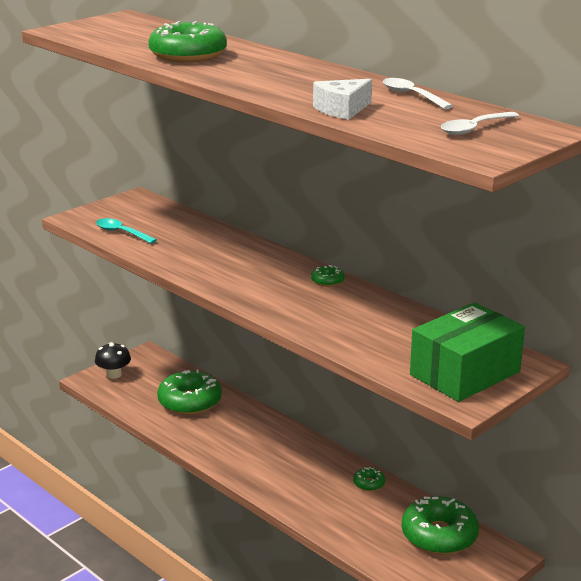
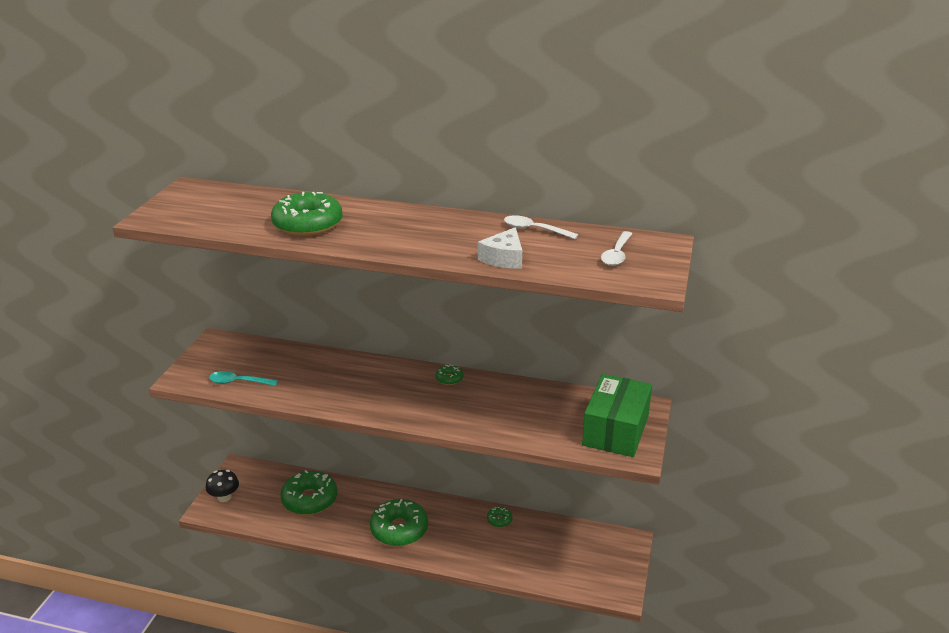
camera: 30 degrees left, 5 degrees up
(439, 535) = (577, 543): green donut -> green donut (399, 529)

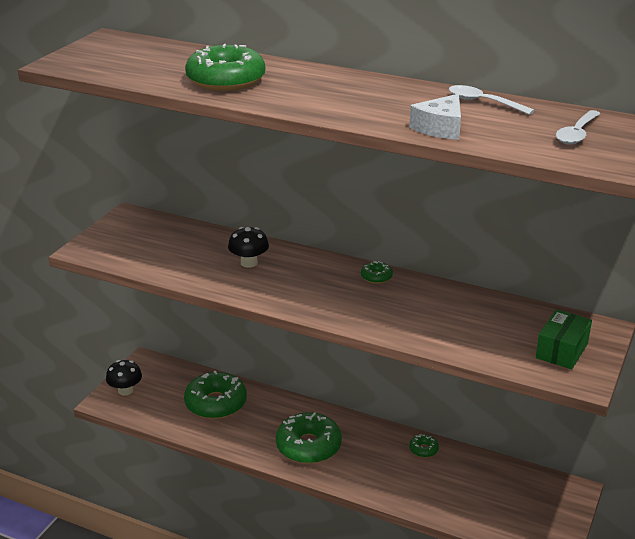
camera: 10 degrees right, 0 degrees up
(238, 382) = (143, 259): turquoise spoon -> none
(335, 376) = (249, 263): none -> black mushroom
(615, 430) = (561, 350): green box -> green box, size x0.61

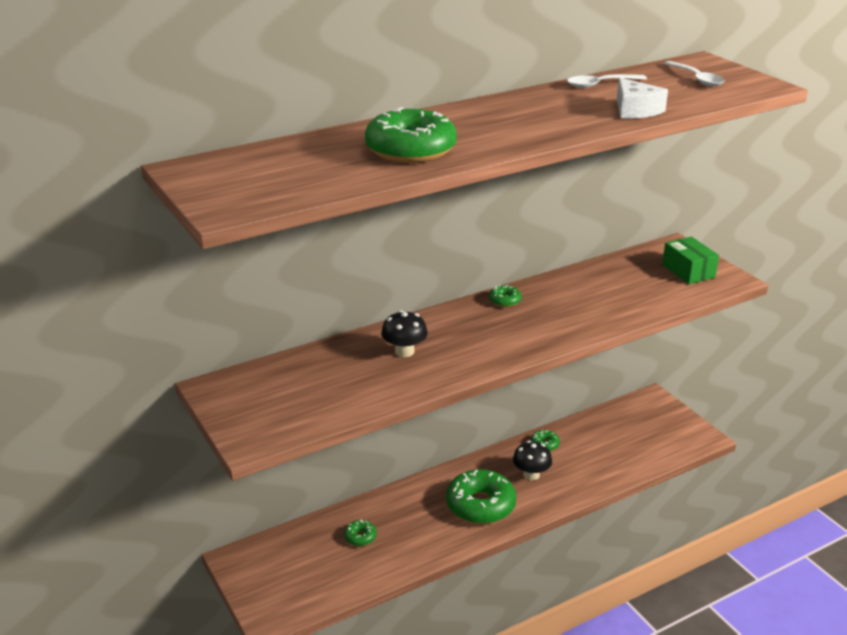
camera: 55 degrees left, 0 degrees up
(125, 390) = (268, 594): black mushroom -> black mushroom (531, 474)
(216, 403) = (360, 537): green donut -> green donut, size x0.45

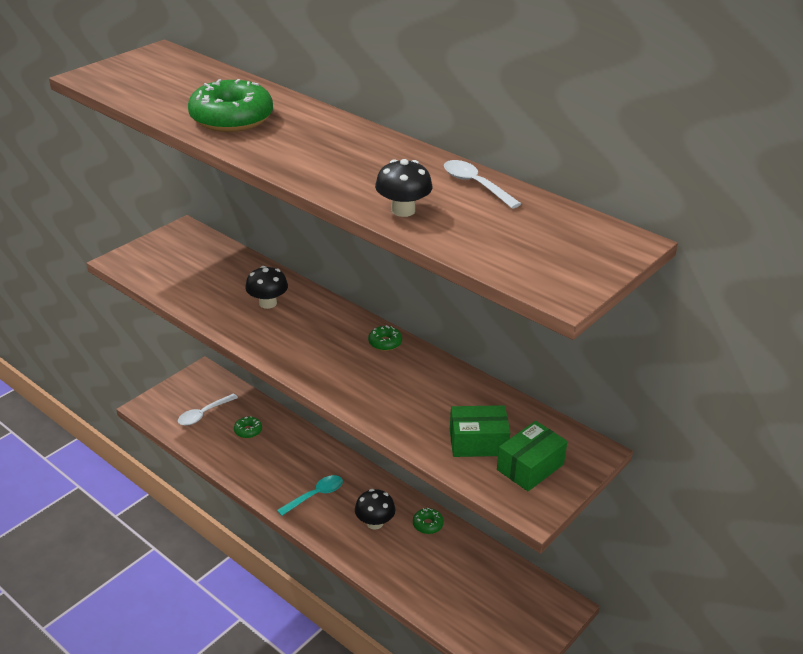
camera: 70 degrees right, 5 degrees up
(480, 505) = (315, 495): green donut -> turquoise spoon
(635, 110) = (403, 210): white cheese -> black mushroom
(655, 285) = (478, 442): none -> green box
(696, 79) = (547, 241): white spoon -> white spoon (204, 414)

